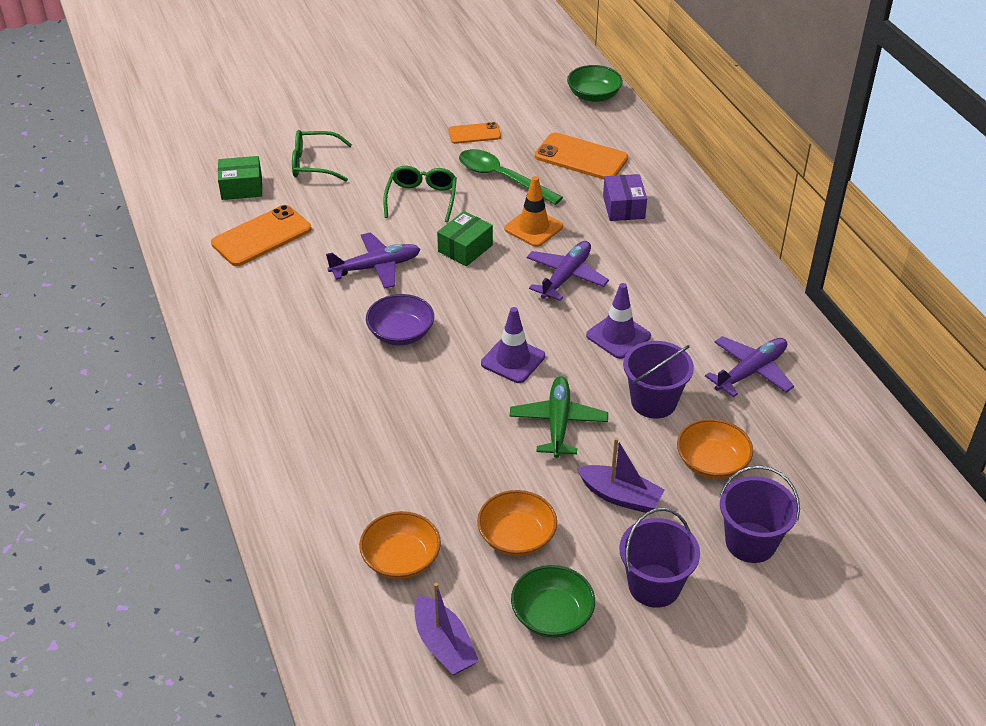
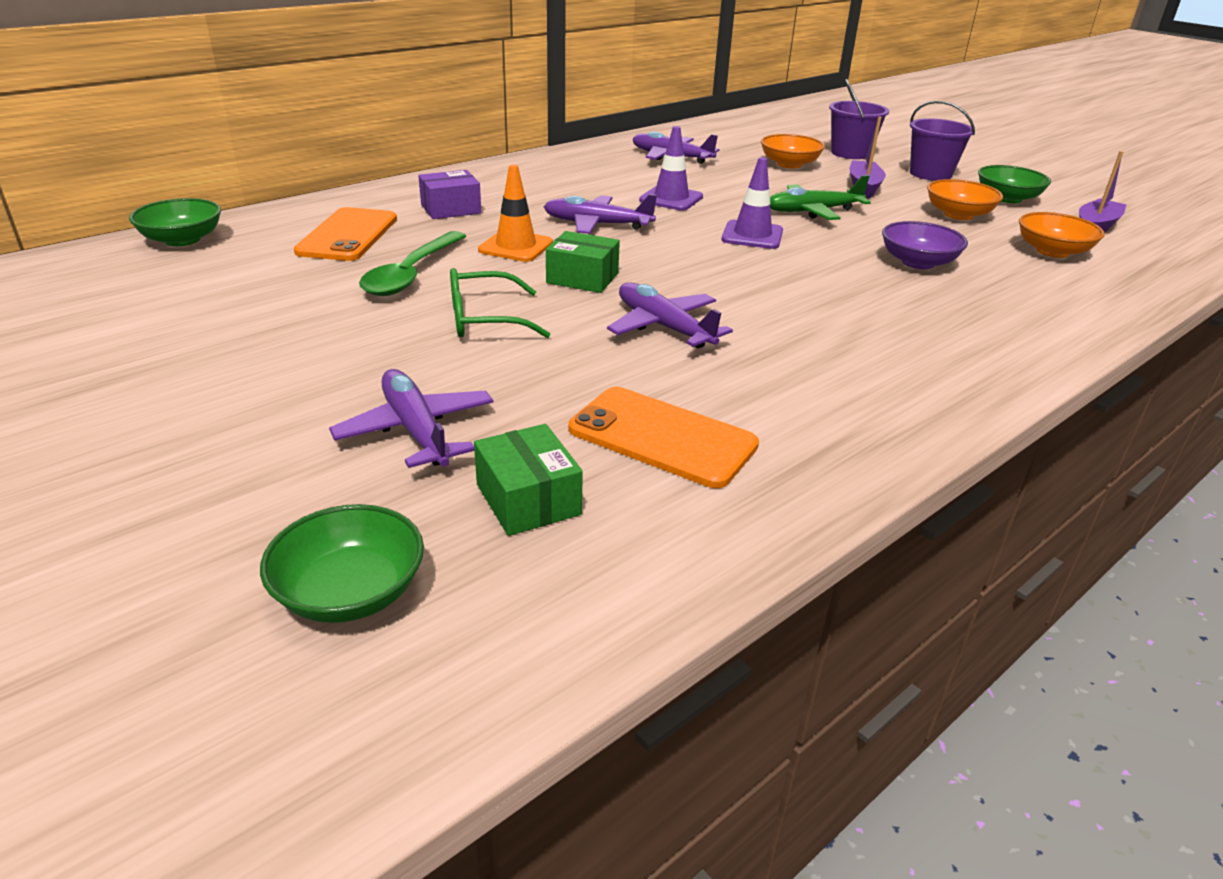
camera: 110 degrees left, 10 degrees down
(217, 140) = (350, 592): none -> green bowl
(315, 164) = (416, 430): green glasses -> purple plane
(401, 333) = (772, 293): purple bowl -> purple bowl (918, 262)
(474, 133) = (293, 305): orange phone -> none
(653, 401) = (744, 183): purple bucket -> none

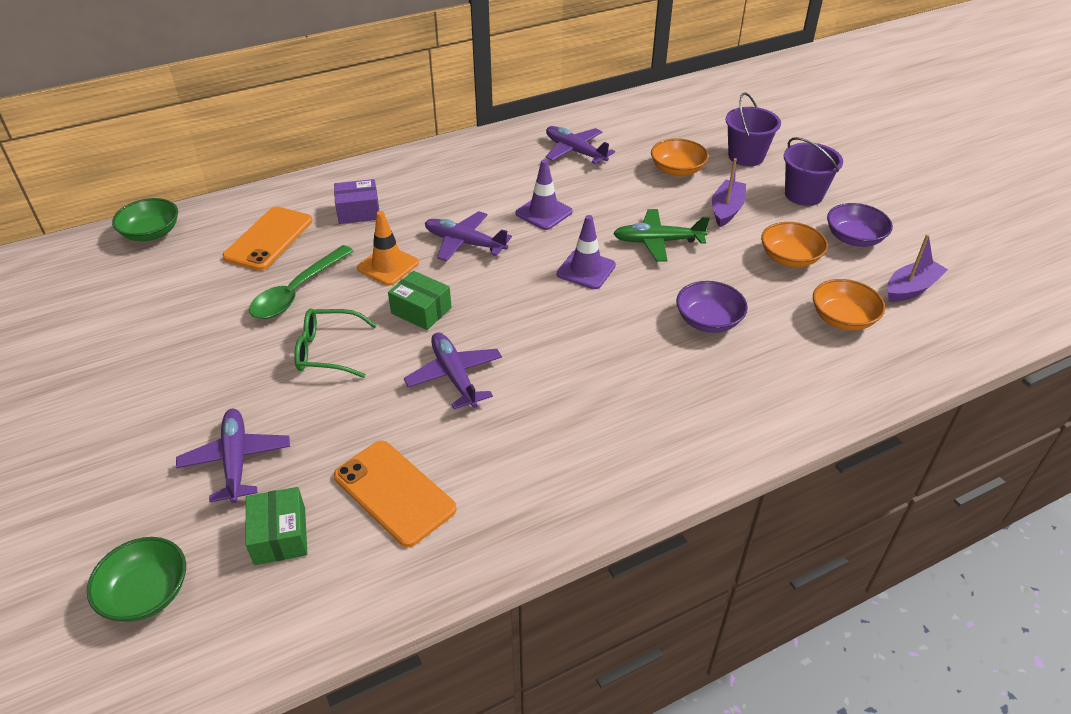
camera: 15 degrees right, 10 degrees up
(1007, 198) = (854, 238): green bowl -> purple bowl

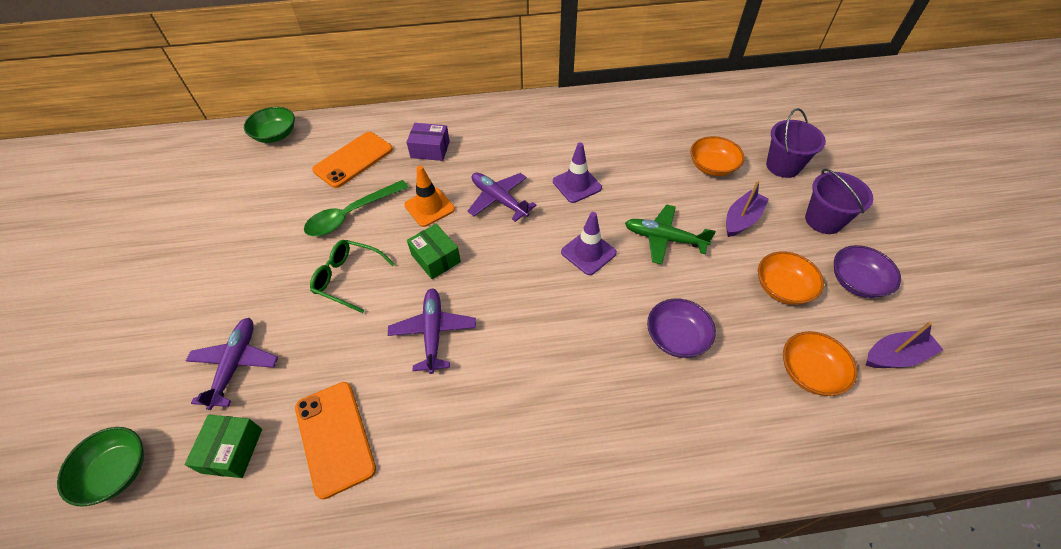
camera: 20 degrees right, 10 degrees up
(575, 151) = (629, 128): purple plane -> none

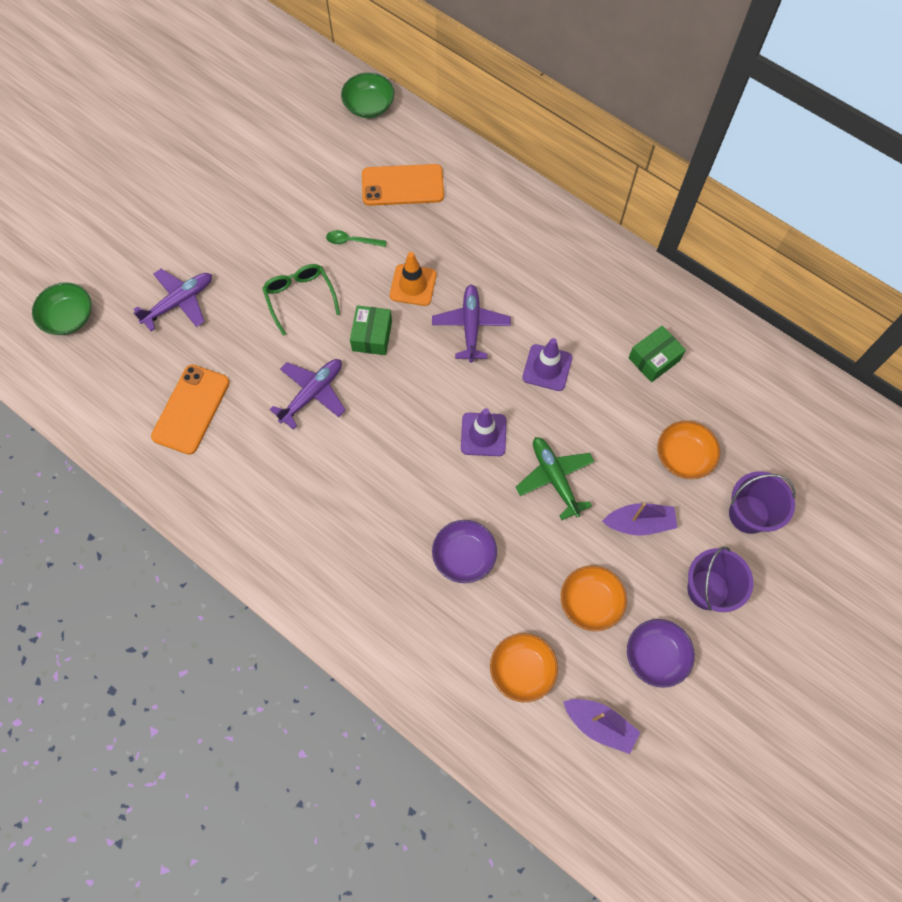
camera: 45 degrees right, 15 degrees up
(232, 450) = (133, 362): green box -> green box (654, 359)
(351, 215) = (351, 241): green spoon -> green spoon, size x0.53
(430, 149) = (470, 226): purple box -> none

